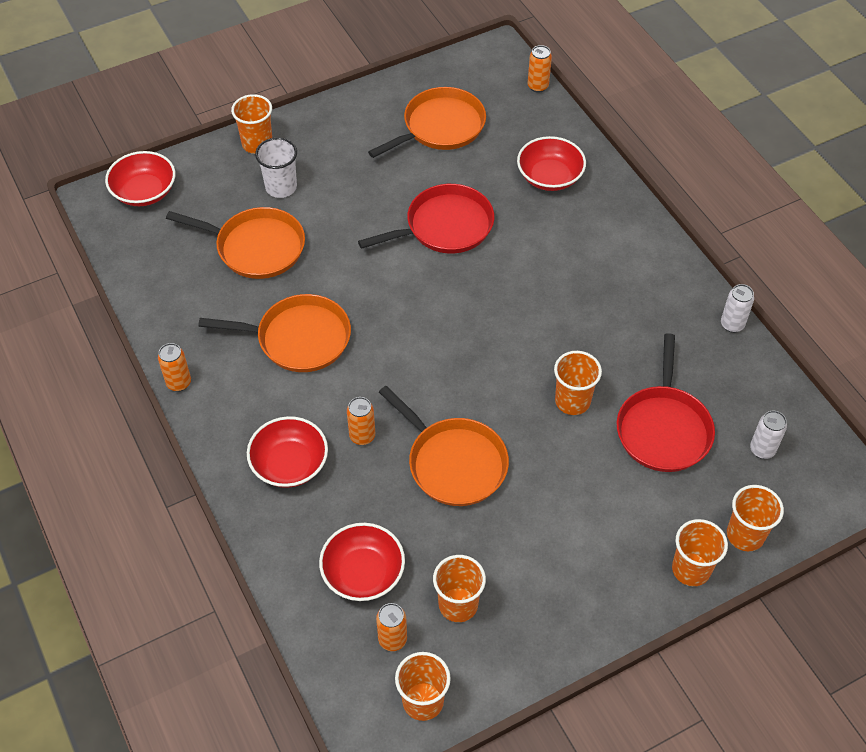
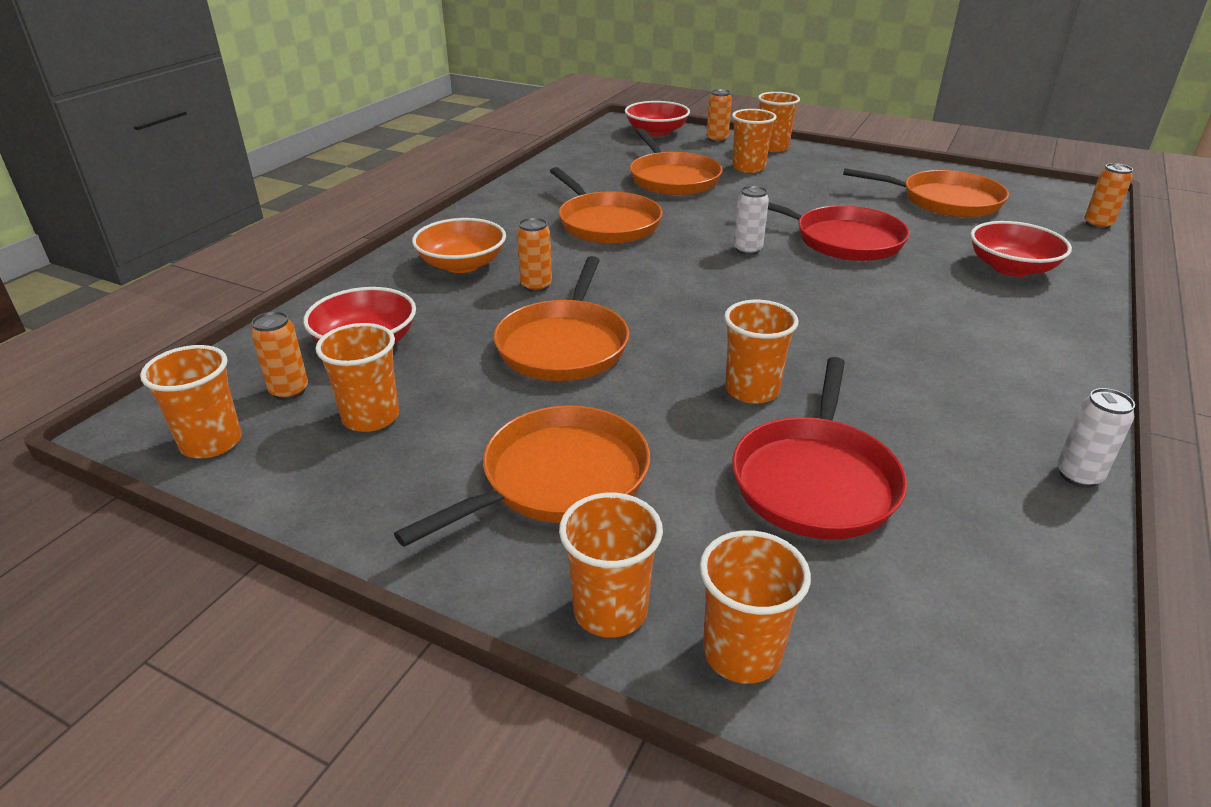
camera: 55 degrees right, 20 degrees down
(179, 383) = (493, 197): orange can -> orange can (717, 139)
(281, 187) = (748, 167): white cup -> orange cup
(289, 464) = (462, 264): red bowl -> orange bowl
(584, 539) = (558, 479): none -> orange pan
(663, 429) = (815, 480): red pan -> red pan turned 45 degrees counterclockwise
(762, 450) = (924, 603): white can -> white can (747, 250)

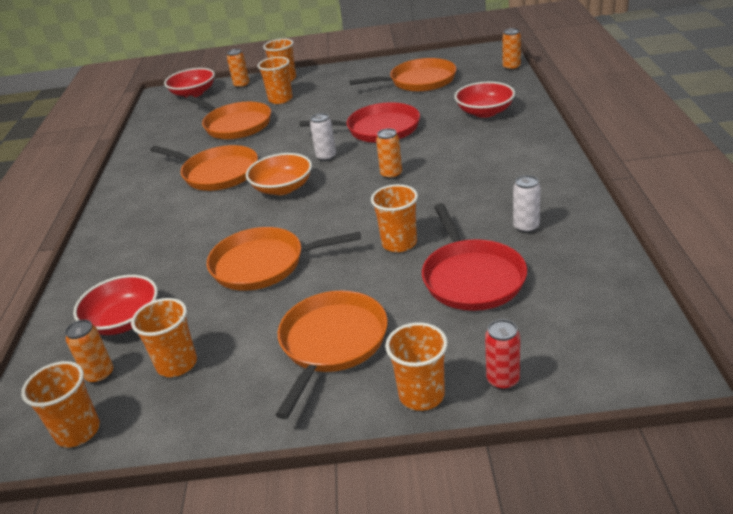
camera: 25 degrees left, 0 degrees up
(462, 264) = (140, 240): orange bowl -> orange bowl (282, 188)
(536, 286) = (208, 234): orange can -> orange can (391, 175)
(564, 345) = (263, 264): orange pan -> orange pan turned 105 degrees clockwise
(742, 653) = (503, 380): orange cup -> red can
(1078, 476) = (593, 217): white can -> white can (526, 227)

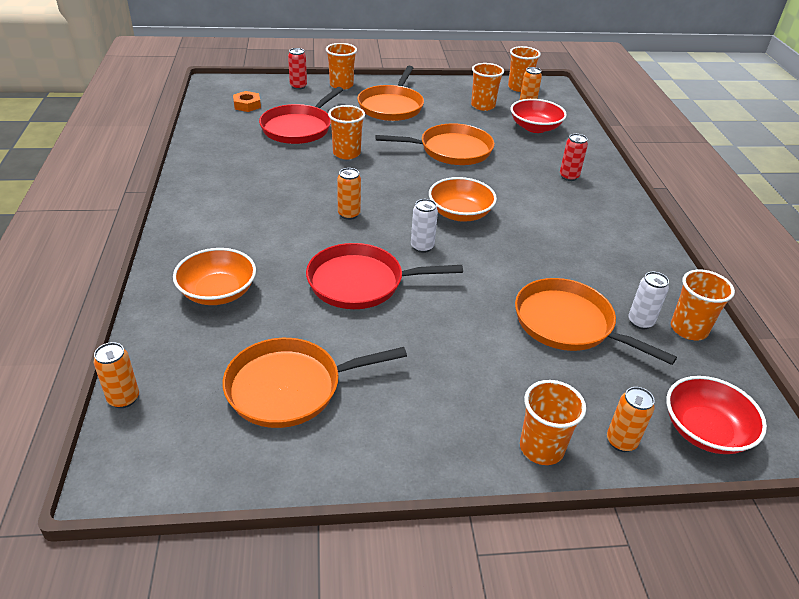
camera: 170 degrees right, 5 degrees up
(141, 243) = (569, 176): none -> red can
(217, 173) = (543, 241): orange pan -> none
(280, 99) = (524, 378): orange cup -> orange cup (688, 329)
(472, 278) = (298, 128): red pan -> red pan turned 135 degrees counterclockwise
(485, 112) = (218, 292): red bowl -> orange bowl
(526, 227) = (245, 154): white can -> white can (640, 322)
(571, 316) = (247, 105): none -> orange nut

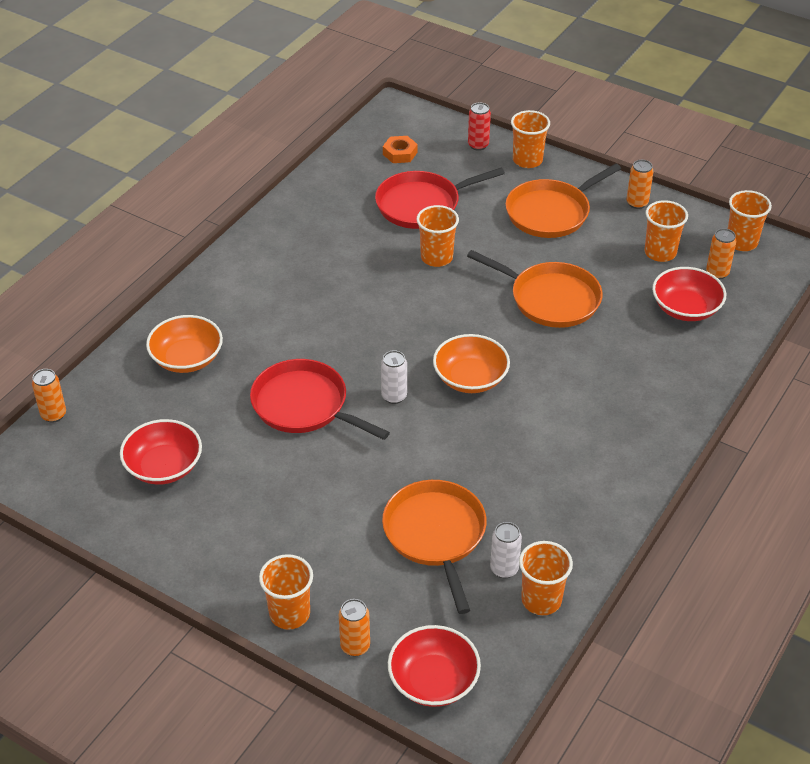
camera: 40 degrees right, 5 degrees up
(289, 387) = (164, 466): orange pan -> red bowl
(349, 214) = (365, 331): orange can -> orange can (637, 203)
(569, 176) = (641, 388): red can -> none

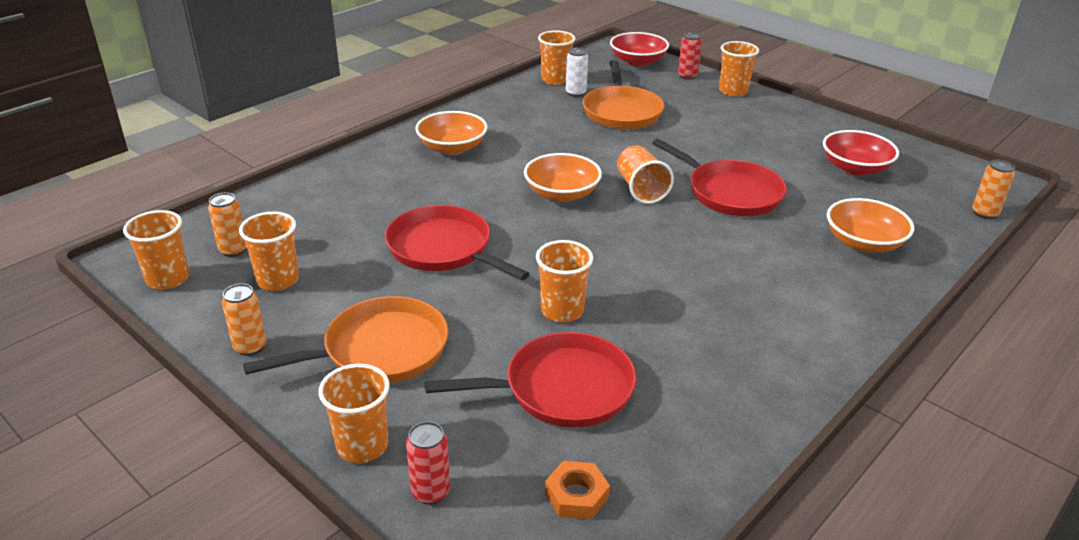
camera: 170 degrees left, 10 degrees down
(355, 646) = (687, 76): orange can -> red can
(394, 396) = (641, 189): white can -> orange cup
(551, 299) = (443, 248): orange pan -> red pan
(608, 430) = (452, 148): none -> orange bowl
(686, 308) = (302, 222): red bowl -> none

